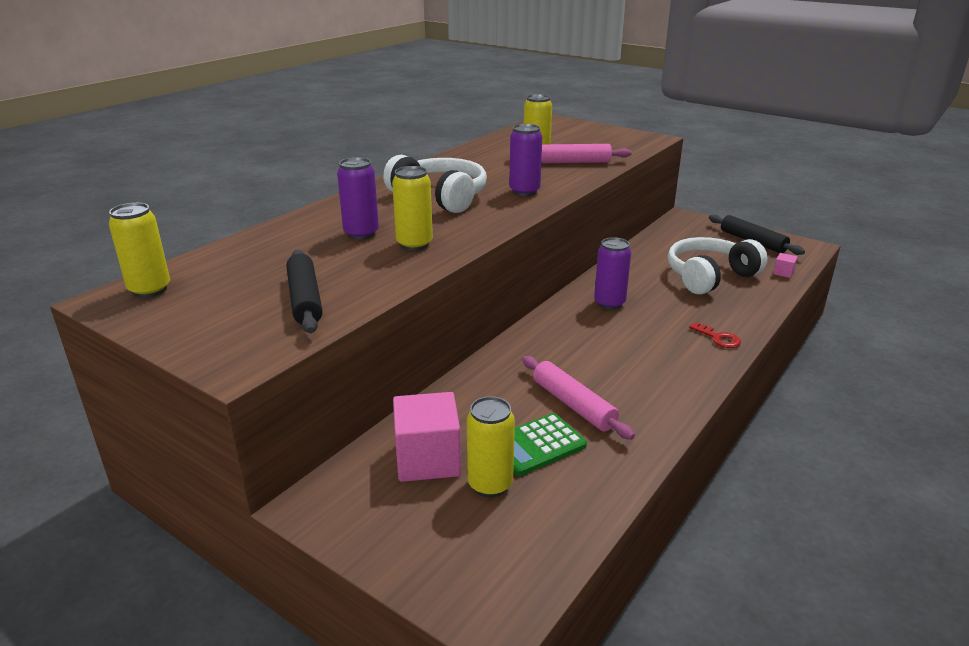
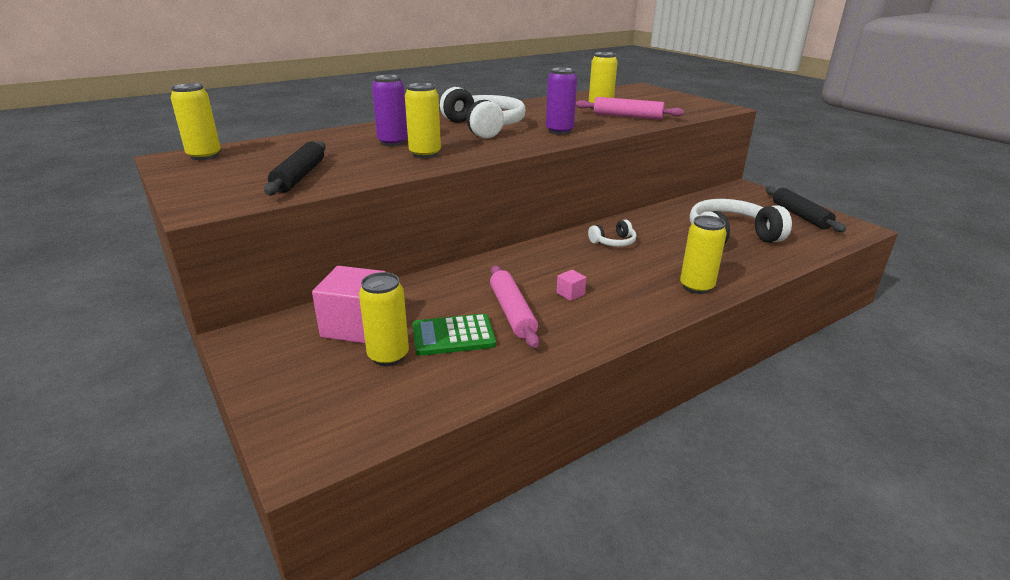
camera: 20 degrees right, 0 degrees up
(609, 303) = (613, 242): purple can -> white headphones
(718, 338) = (696, 287): red key -> yellow can
(783, 273) = (812, 245): pink cube -> pink cube (570, 294)

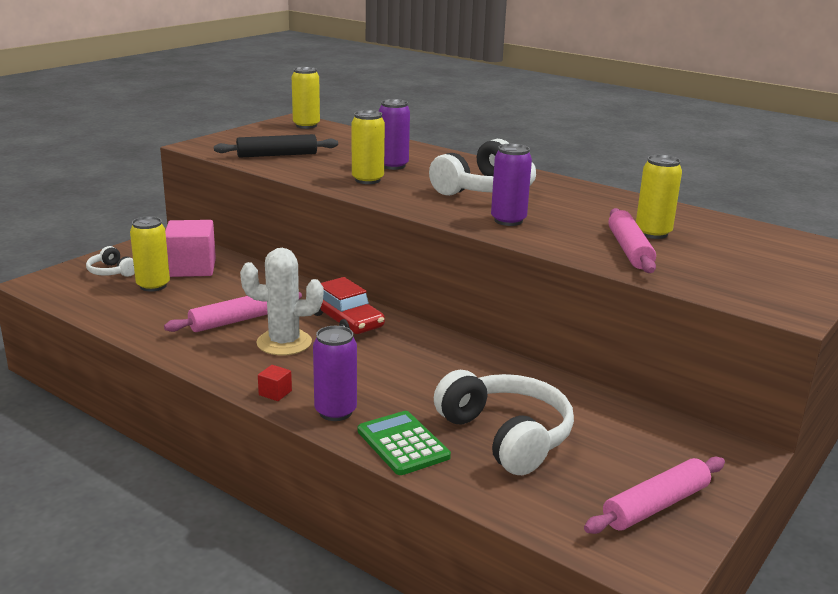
camera: 70 degrees right, 5 degrees down
(453, 336) = (188, 303): green calculator -> green calculator (403, 444)
(538, 262) = (346, 320): none -> red car
(570, 294) = (284, 343): pink cube -> white cactus
(613, 242) = (425, 356): white headphones -> white headphones (111, 272)
(663, 308) = (275, 393): none -> red cube
(696, 287) = (335, 412): yellow can -> purple can
(800, 215) = (656, 506): black rolling pin -> pink rolling pin

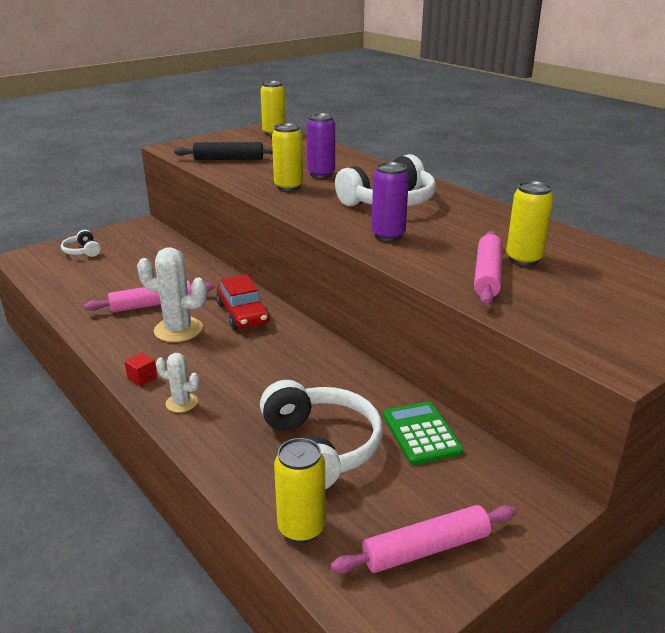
camera: 15 degrees right, 5 degrees up
(153, 286) = (106, 266): yellow can -> yellow can (301, 528)
(192, 268) = (146, 253): pink cube -> none
(335, 412) = (181, 403): purple can -> white cactus
(403, 444) = (221, 444): green calculator -> green calculator (421, 433)

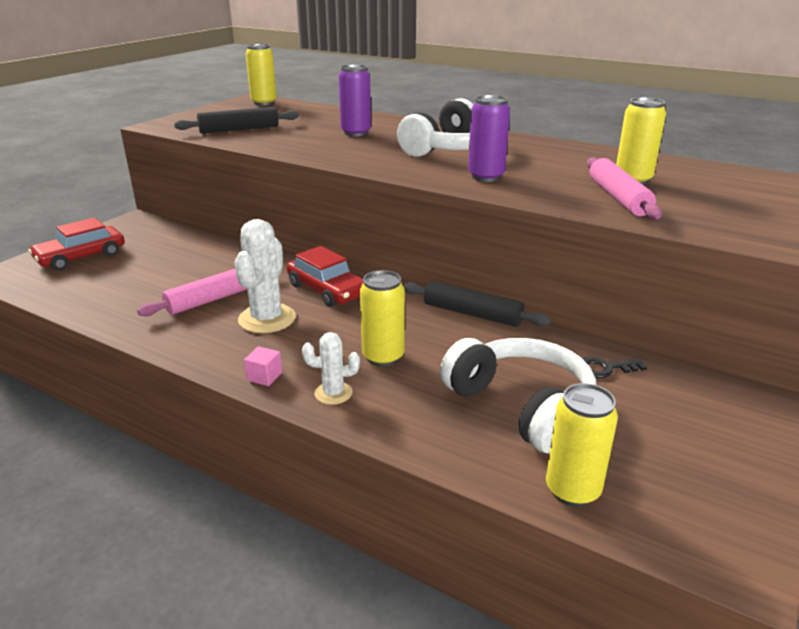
camera: 20 degrees left, 0 degrees up
(82, 251) = (81, 257): white headphones -> red car
(142, 378) = (264, 376): red cube -> pink cube
(178, 330) = (267, 319): white cactus -> white cactus turned 75 degrees counterclockwise
(288, 187) = (334, 147): yellow can -> yellow can (383, 357)
(346, 358) = (472, 313): none -> black rolling pin
(421, 433) = (605, 368): green calculator -> black key
(426, 549) = (707, 476): pink rolling pin -> none

